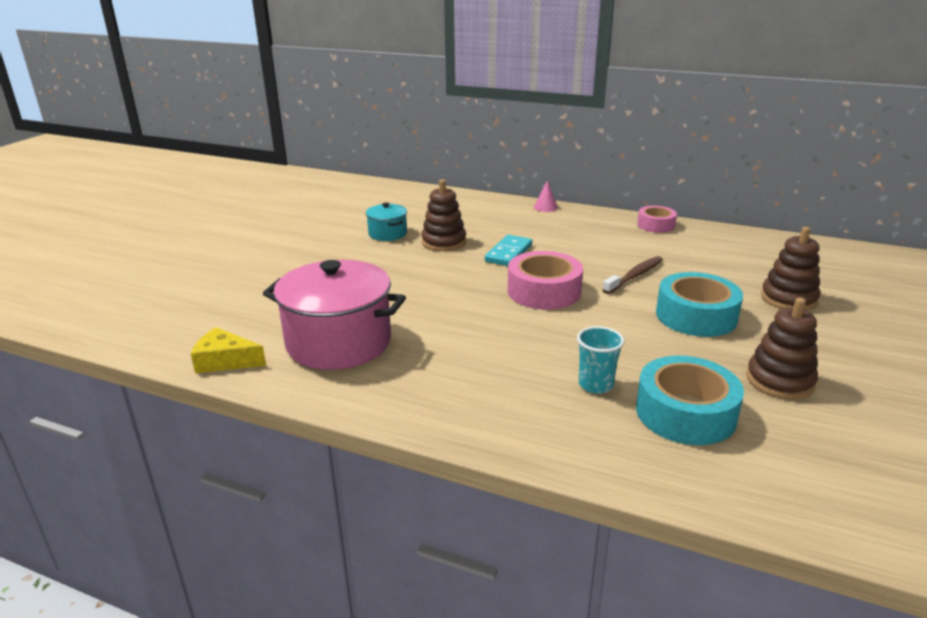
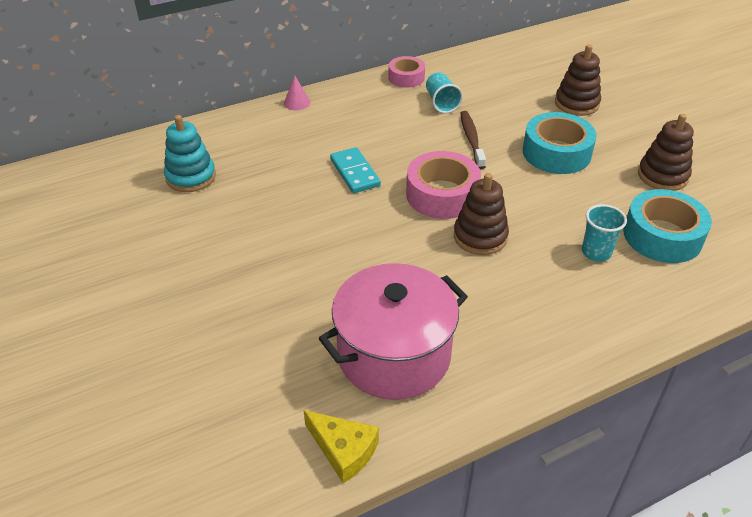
camera: 50 degrees left, 15 degrees up
(225, 361) = (343, 450): yellow cheese -> yellow cheese turned 105 degrees counterclockwise
(387, 234) = (216, 216): turquoise pot -> none
(412, 212) = (191, 177): none -> turquoise stacking toy
(444, 242) = (283, 194): brown stacking toy -> brown stacking toy (480, 237)
(654, 248) = (441, 103): none -> turquoise cup

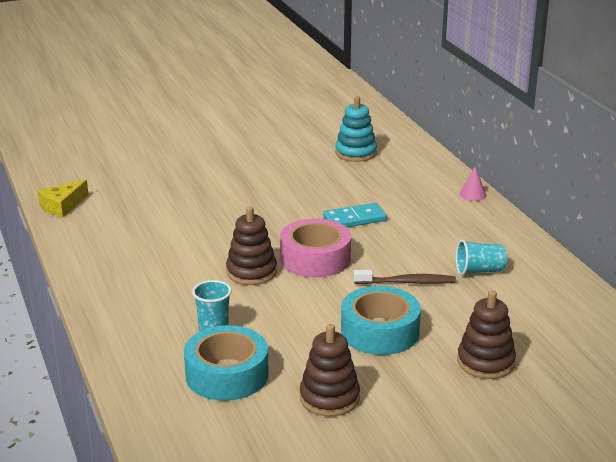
camera: 95 degrees right, 15 degrees down
(394, 355) = (132, 226): pink pot -> none
(406, 77) = (531, 253): pink tape -> none

